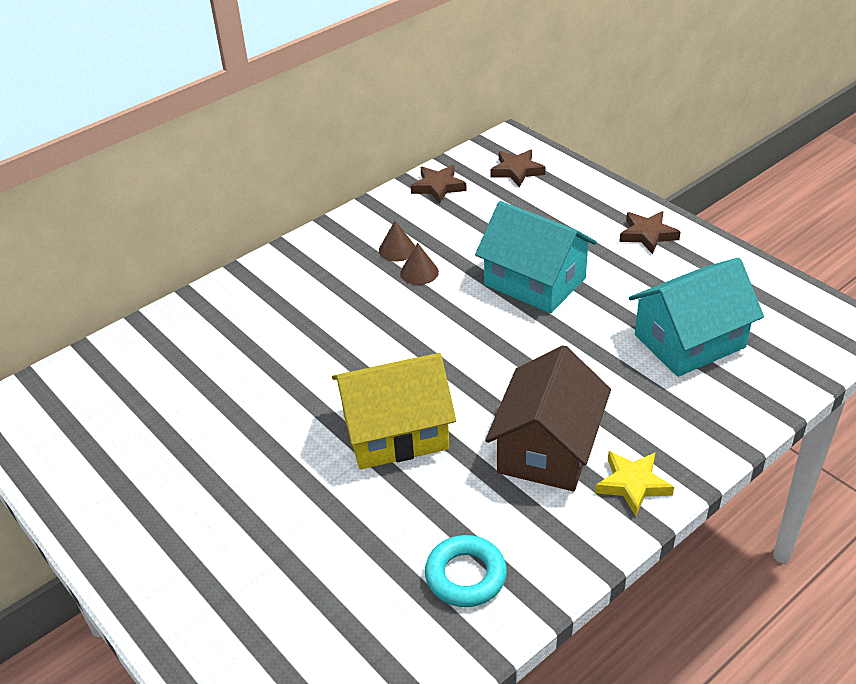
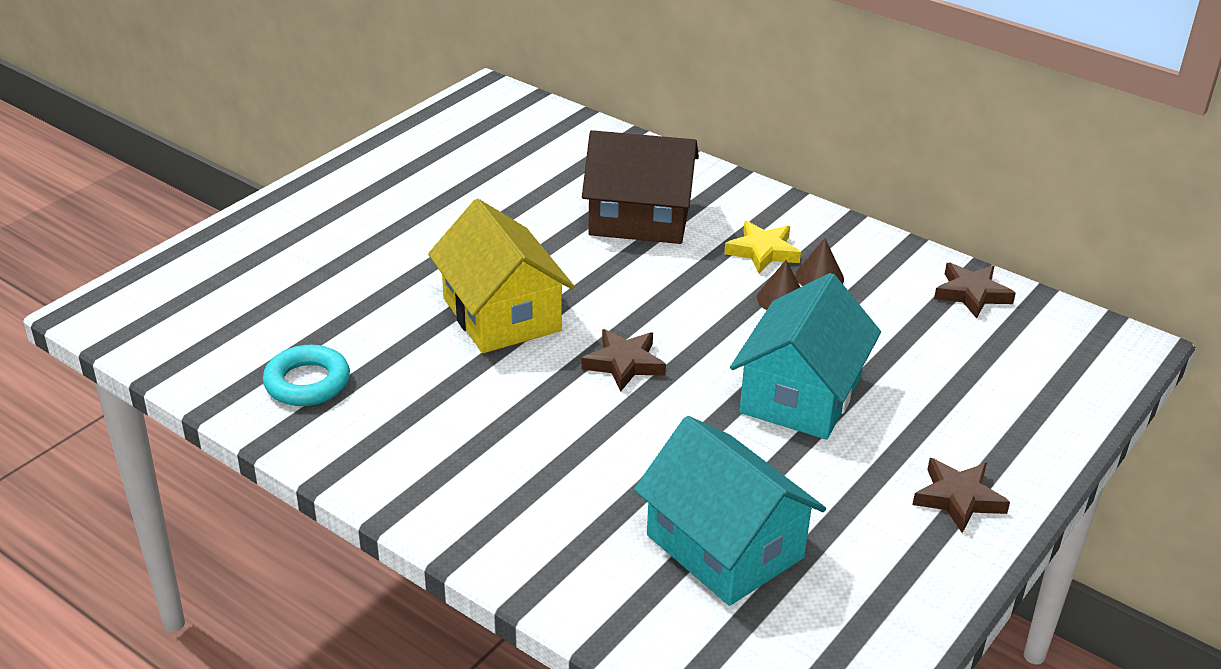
camera: 75 degrees right, 5 degrees down
(517, 171) = (1052, 359): brown star -> brown star (624, 363)
(547, 448) = (495, 426): brown house -> brown house (639, 218)
(633, 484) = (446, 499): yellow star -> yellow star (763, 251)

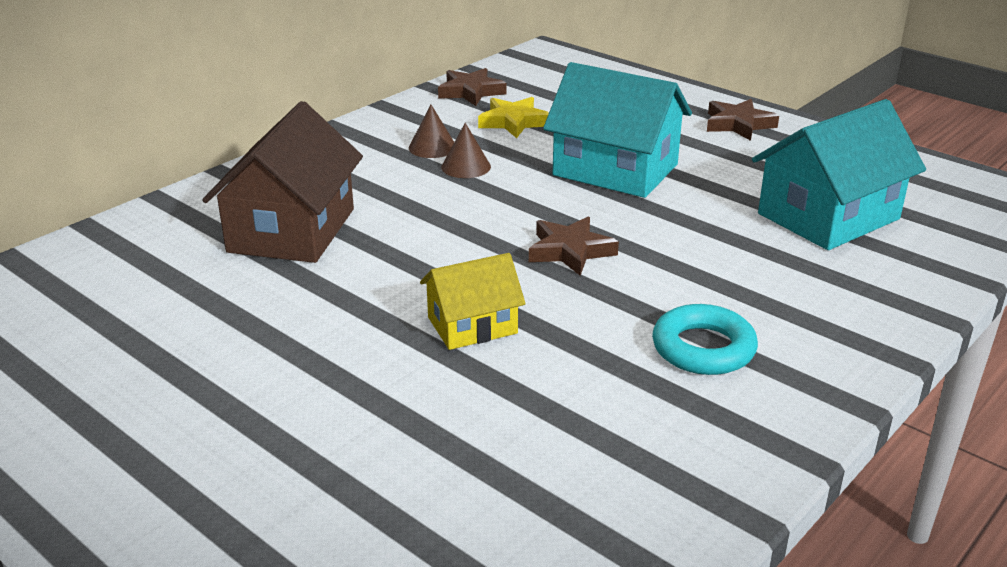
camera: 85 degrees left, 5 degrees down
(307, 383) = (616, 484): turquoise ring -> turquoise ring (703, 348)
(501, 314) = (472, 325): yellow house -> yellow house, size x0.57
(763, 251) = (381, 169): yellow star -> yellow star (514, 122)

